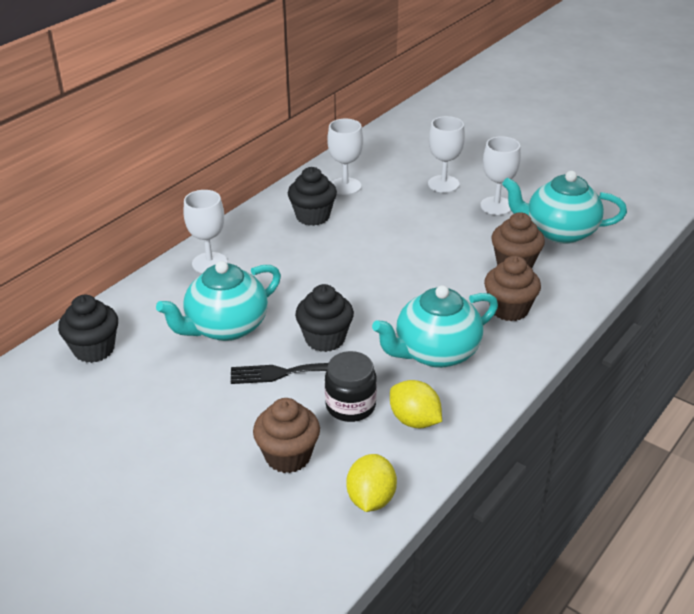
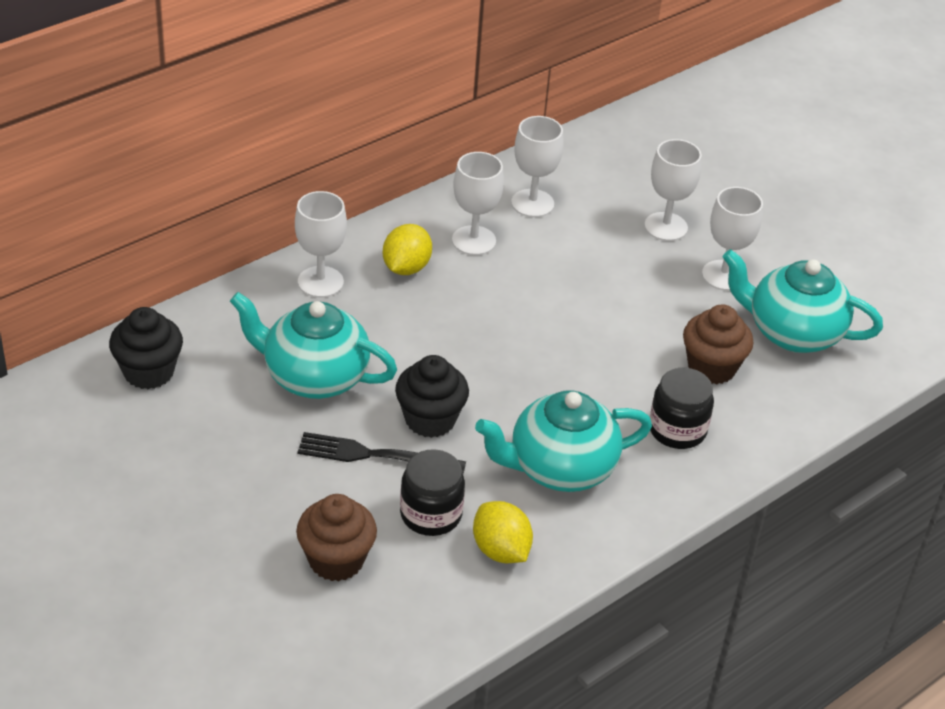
camera: 10 degrees right, 5 degrees up
(225, 327) = (313, 377): turquoise teapot -> turquoise teapot turned 45 degrees clockwise
(313, 216) = (474, 240): black cupcake -> white goblet
(371, 499) = (414, 634): yellow lemon -> yellow lemon (406, 268)
(509, 309) = (677, 430): brown cupcake -> black jar

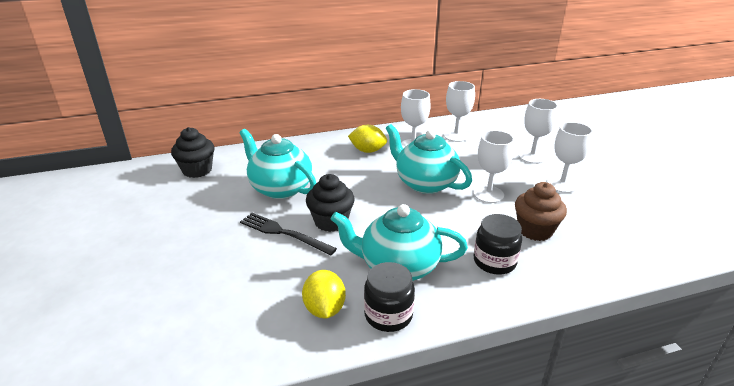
camera: 25 degrees right, 10 degrees down
(320, 282) = (317, 149): white goblet -> white goblet (488, 194)
(336, 560) = (212, 287): brown cupcake -> none
(406, 268) = (367, 151): yellow lemon -> yellow lemon turned 60 degrees clockwise
(431, 514) = (293, 274): black jar -> black jar (388, 315)
(792, 332) = (602, 222): turquoise teapot -> turquoise teapot (425, 183)

